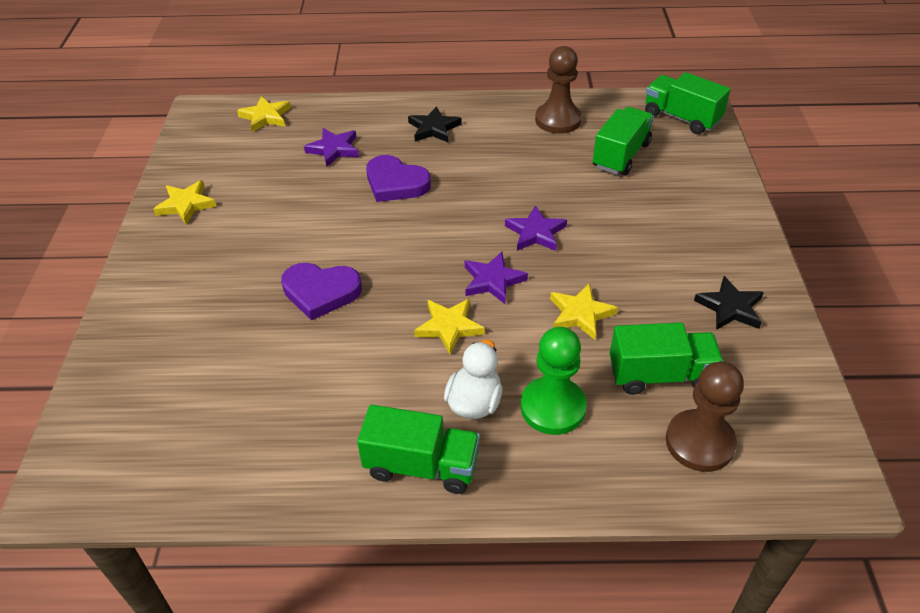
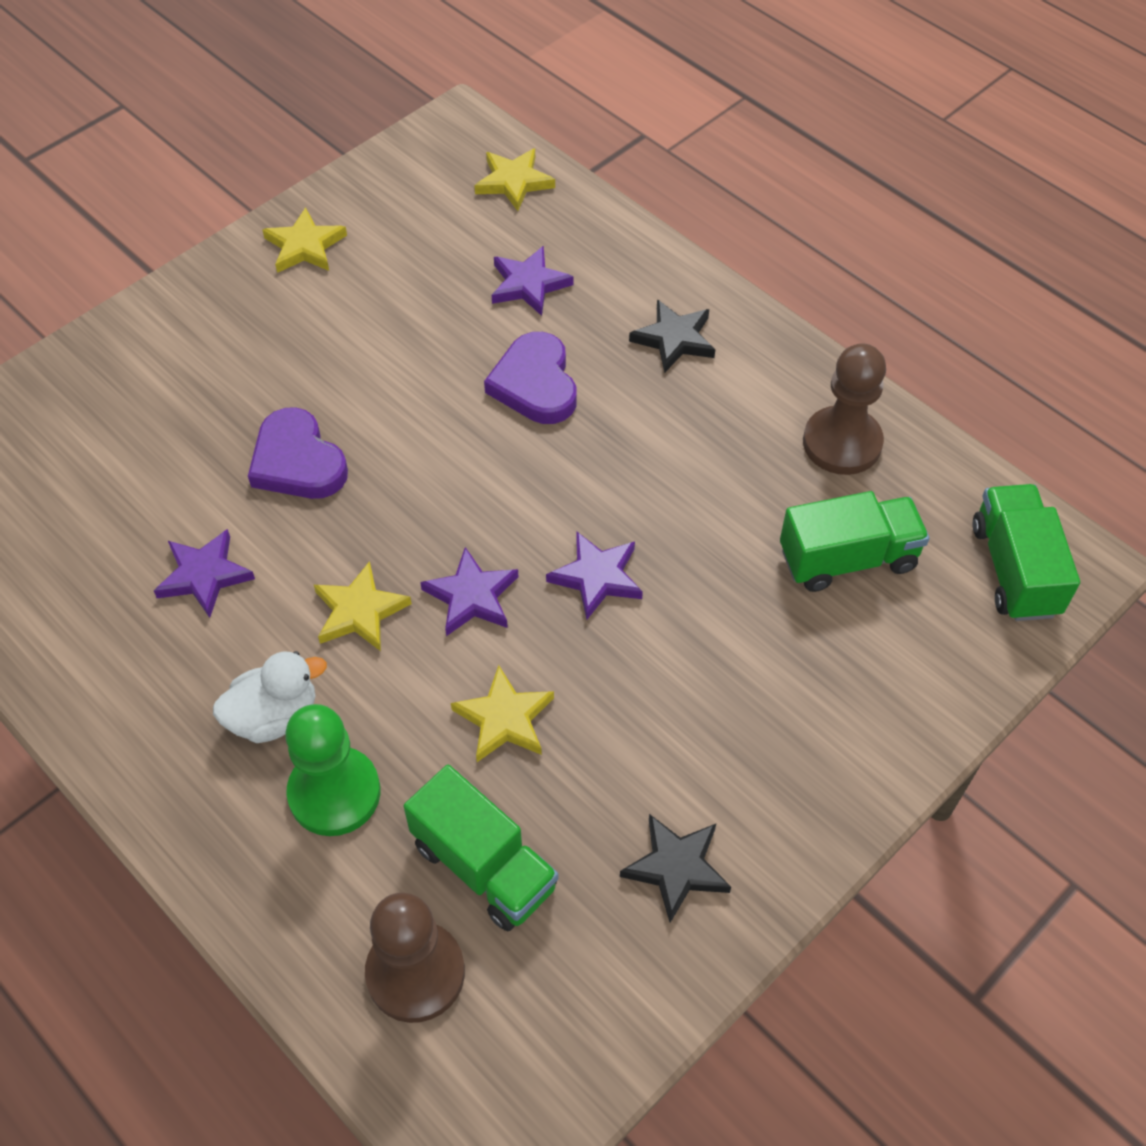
camera: 45 degrees right, 10 degrees up
(343, 375) = (204, 575): none -> purple star
(421, 466) = (150, 734): green truck -> none

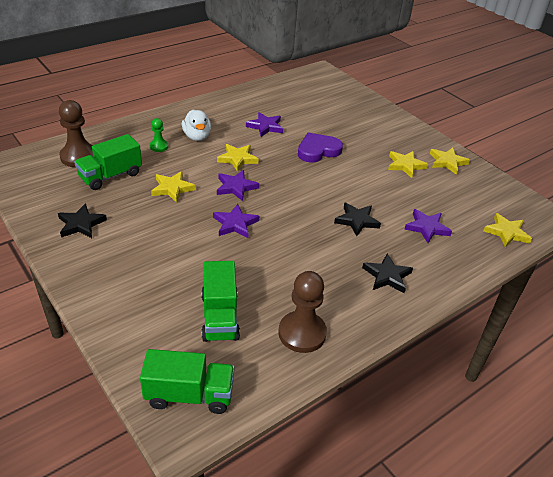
camera: 95 degrees right, 15 degrees down
(329, 311) = (405, 165): none -> yellow star
(334, 793) = (159, 146): green pawn -> green pawn, size x0.53
(535, 384) = (357, 221): purple heart -> black star

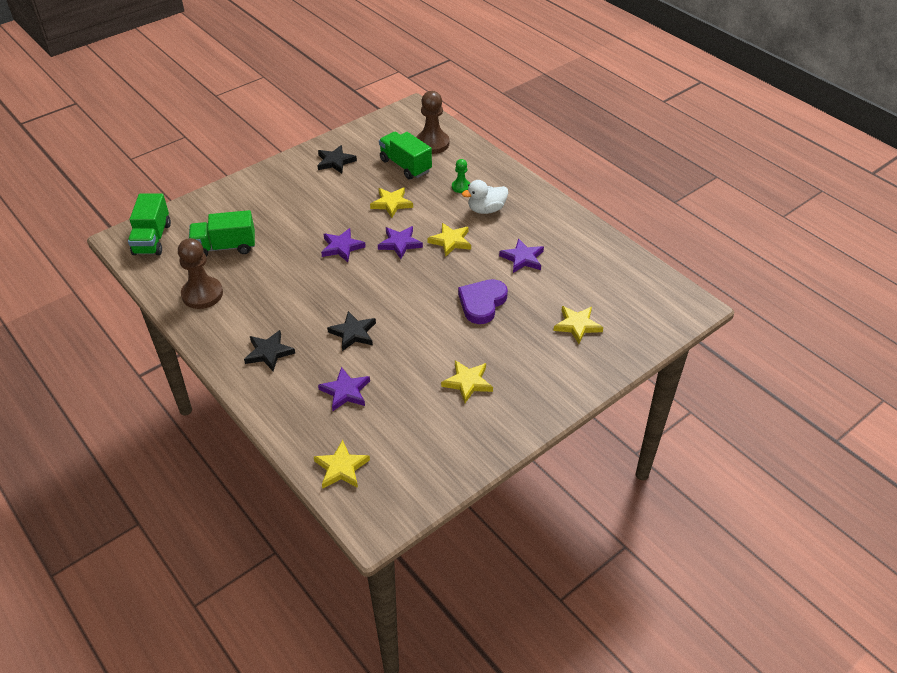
camera: 90 degrees right, 5 degrees up
(318, 150) = (482, 303): purple heart -> purple heart turned 120 degrees counterclockwise
(447, 162) = (484, 427): yellow star -> yellow star (577, 325)

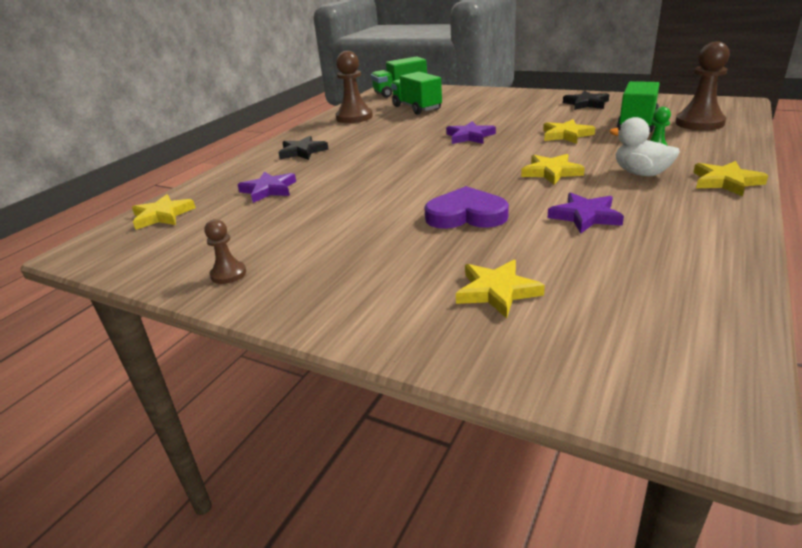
camera: 70 degrees right, 15 degrees down
(353, 333) = (353, 171): black star -> none
(400, 243) = (510, 154): purple star -> none
(467, 382) = (317, 243): yellow star -> yellow star (725, 182)
(480, 435) = (228, 274): none -> brown pawn

